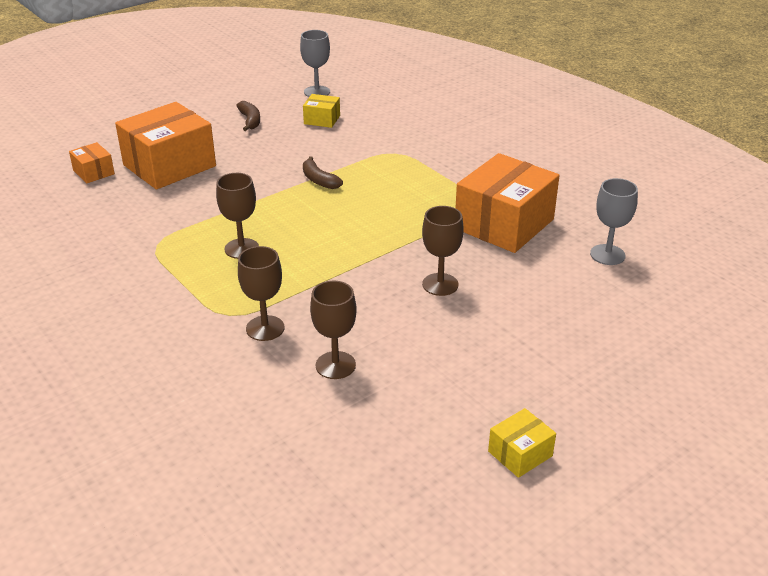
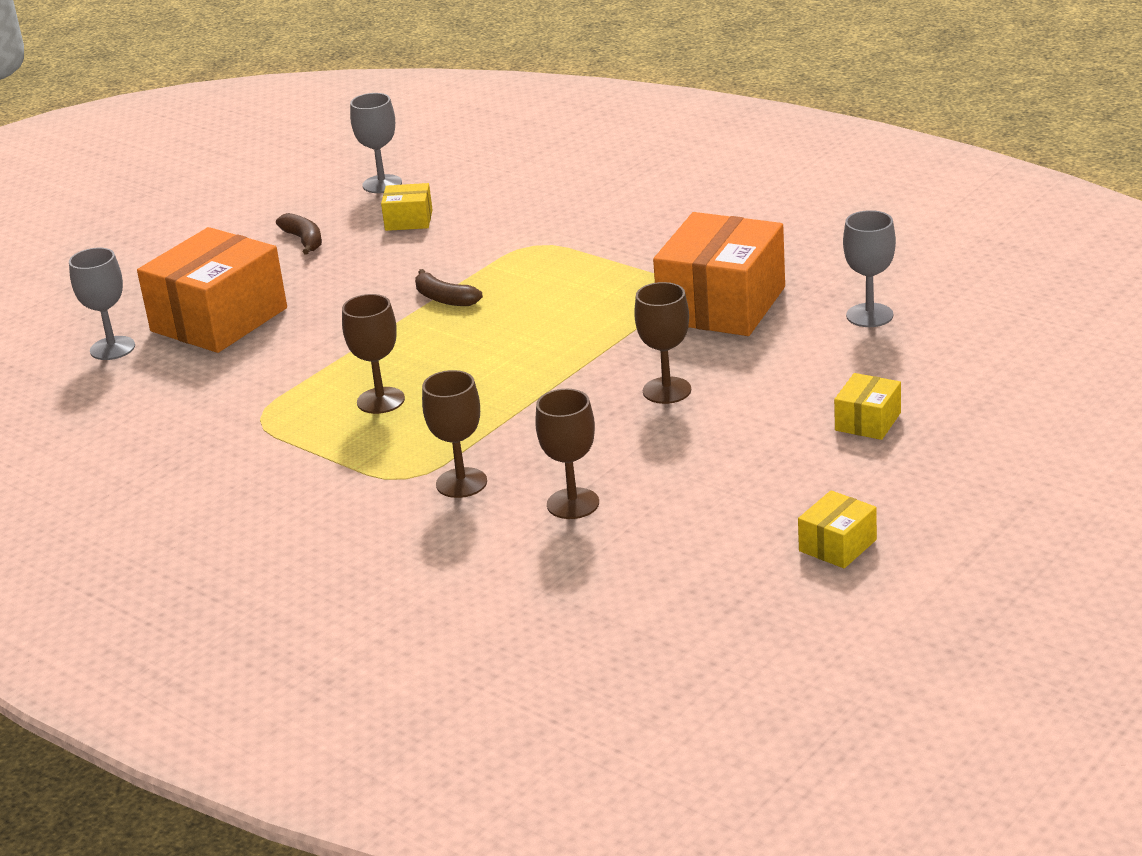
camera: 10 degrees left, 5 degrees down
(94, 172) = (112, 348): orange box -> grey goblet
(579, 344) = (867, 421): none -> yellow box

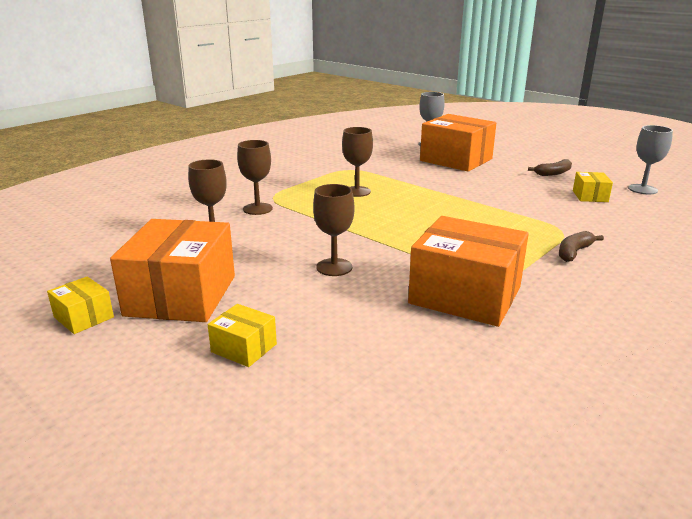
camera: 90 degrees right, 5 degrees down
(444, 298) = (478, 205): brown banana -> brown banana (574, 252)
(766, 487) = (181, 295): none -> orange box
(869, 315) = (438, 370): grey goblet -> none

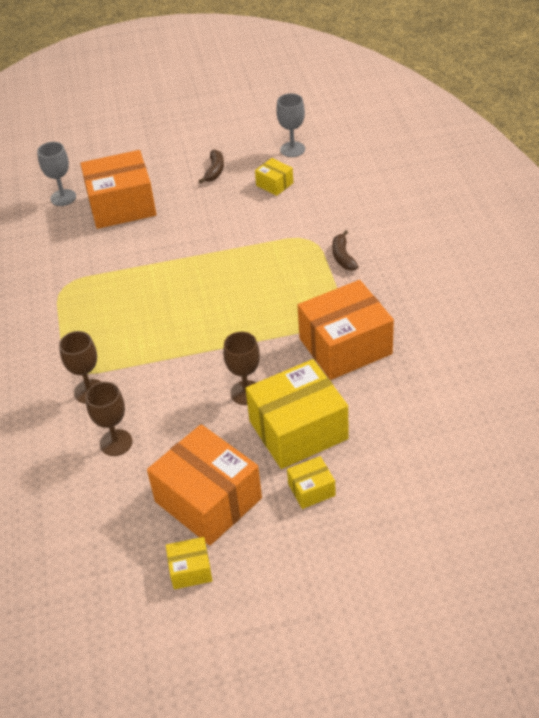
camera: 50 degrees left, 20 degrees up
(319, 310) = (298, 430): none -> yellow box
(357, 191) = (121, 308): brown goblet -> none

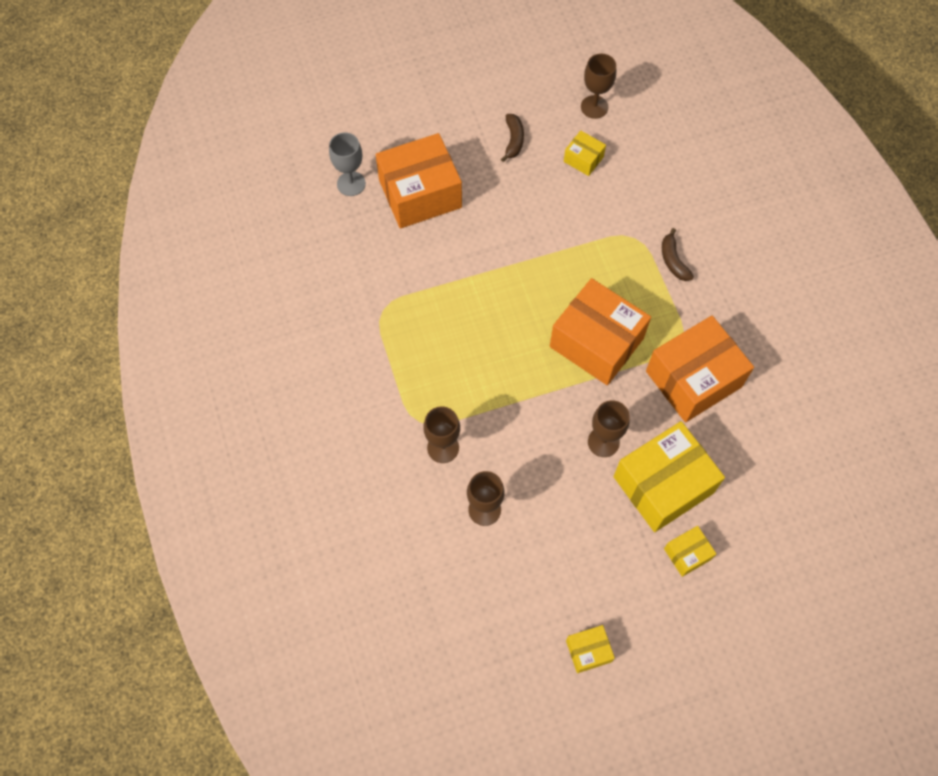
camera: 10 degrees left, 20 degrees up
(208, 500) = (590, 572): orange box -> orange box (596, 342)
(292, 149) = (594, 107): grey goblet -> brown goblet

